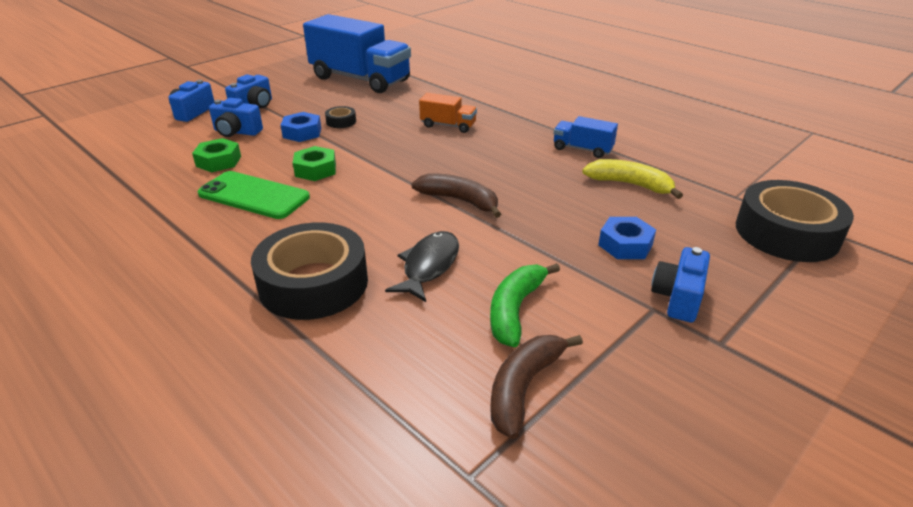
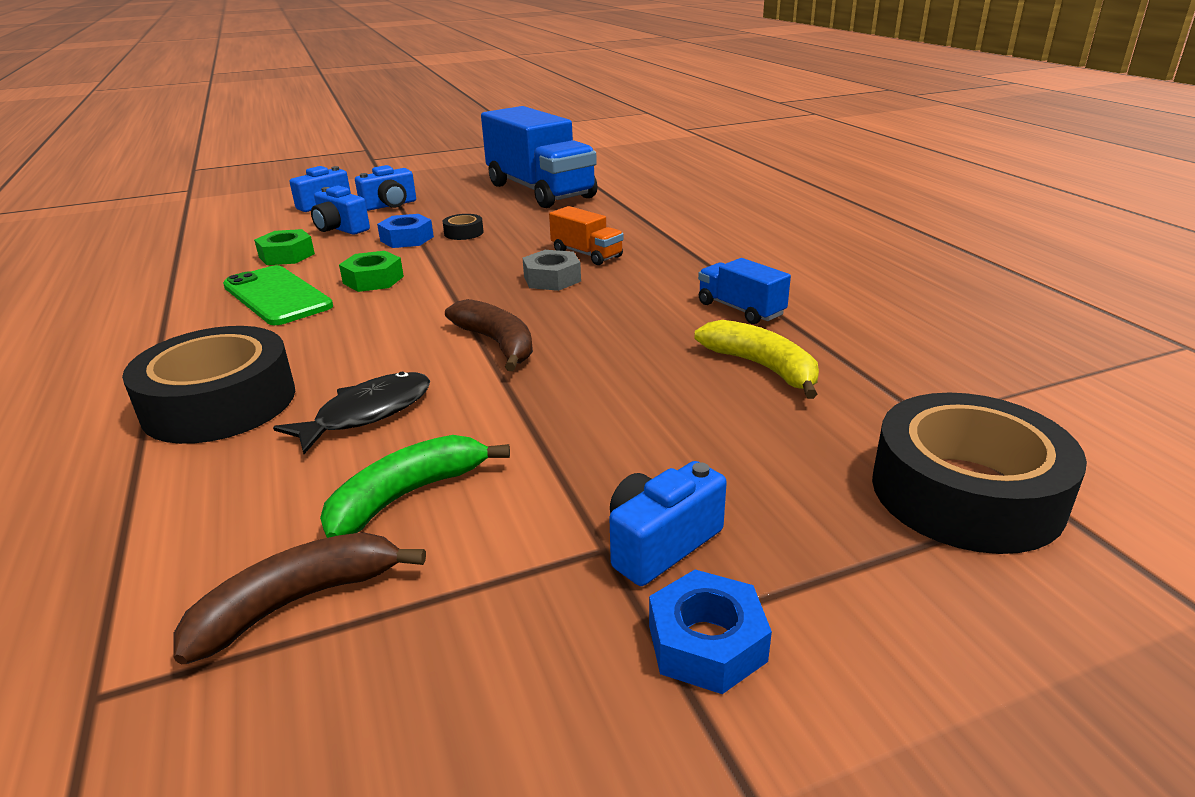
camera: 25 degrees right, 5 degrees down
(444, 148) = (552, 279): none -> grey nut
(625, 245) = (662, 447): blue nut -> blue nut (706, 643)

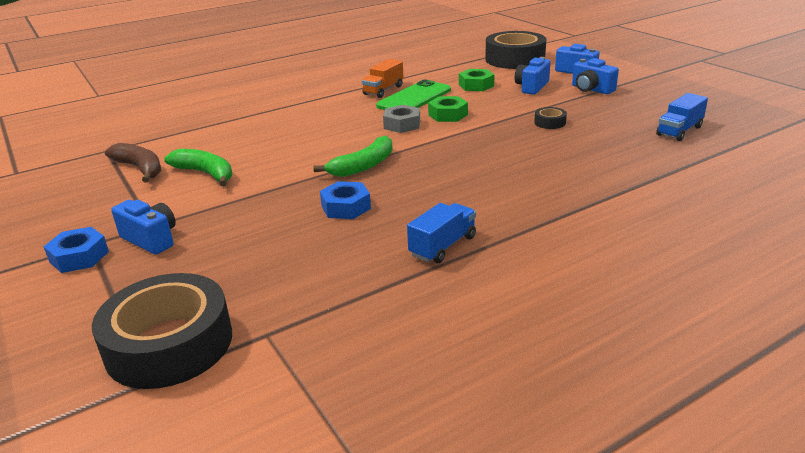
camera: 80 degrees right, 0 degrees up
(220, 402) = (291, 117): black tape -> black tape (515, 59)
(367, 413) = (279, 150): black fish -> none
(407, 239) = (525, 108): blue nut -> blue nut (346, 207)
(497, 344) = (363, 166): brown banana -> green banana
(540, 191) = (679, 131): blue truck -> blue truck, size x0.45
(552, 279) = (474, 166): grey nut -> grey nut (402, 124)
(586, 254) = (531, 171): orange truck -> orange truck (383, 90)
(762, 367) = (340, 260): yellow banana -> none

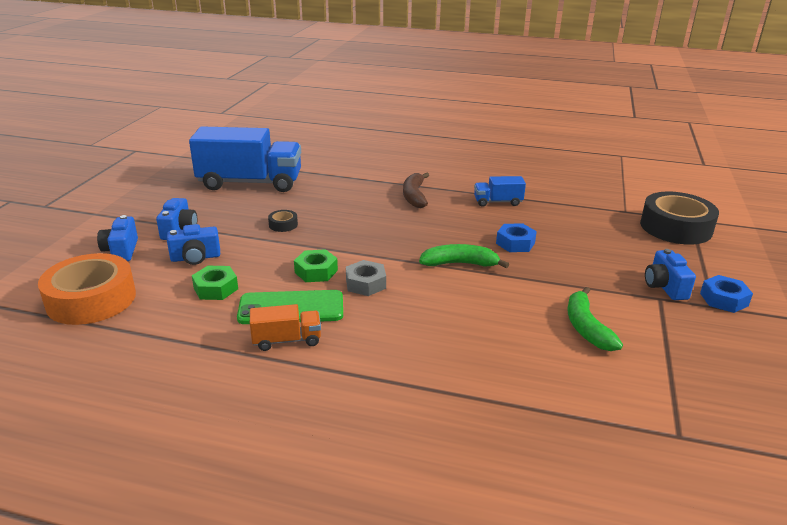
camera: 135 degrees left, 0 degrees up
(140, 168) = (647, 373): brown banana -> brown banana (414, 196)
(515, 59) = (91, 299): black tape -> orange tape
(679, 131) = (250, 183): blue truck -> blue truck, size x2.21

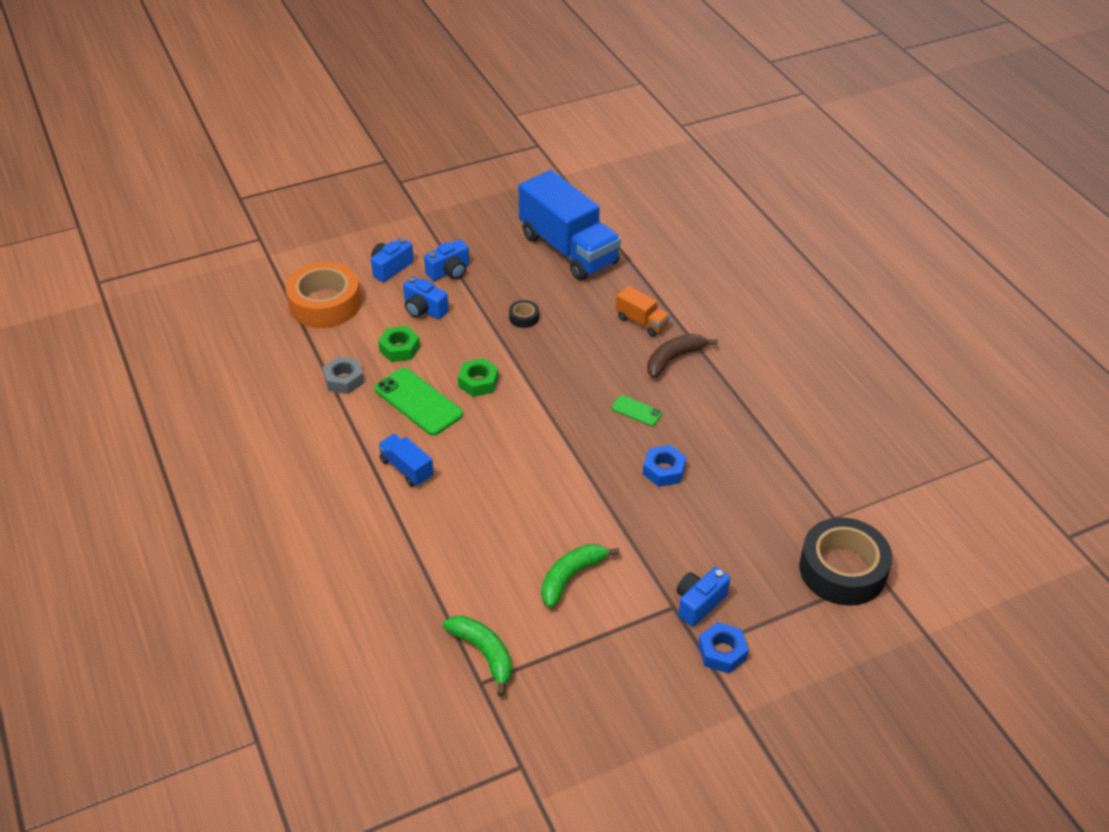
camera: 50 degrees right, 15 degrees up
(287, 340) = (381, 425): orange truck -> orange truck (641, 322)
(365, 283) = (492, 419): grey nut -> grey nut (344, 380)
(443, 227) = (636, 411): none -> green phone
(460, 264) = (585, 454): green banana -> green banana (484, 653)
(498, 202) = (734, 418): blue truck -> blue truck (406, 468)

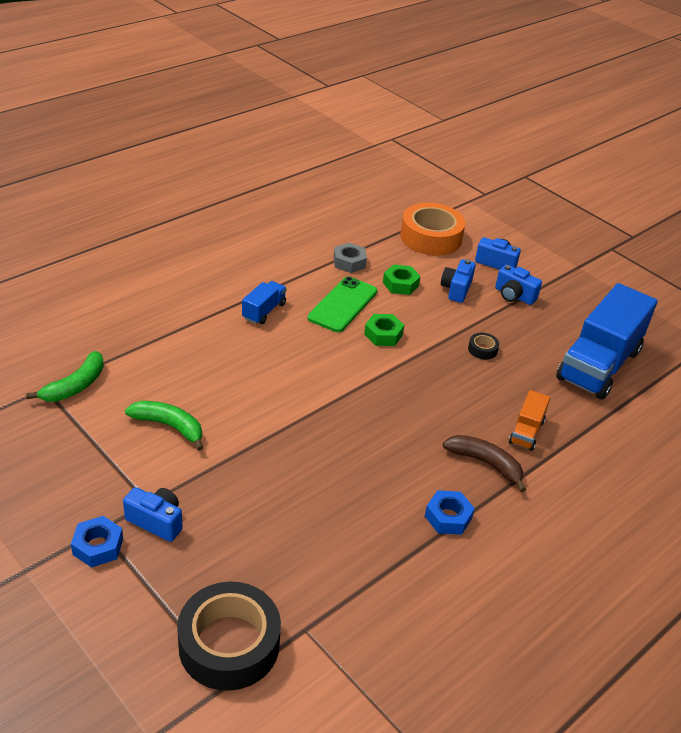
camera: 70 degrees right, 5 degrees down
(636, 411) = (396, 444): green phone -> none
(664, 470) = (323, 474): blue nut -> blue nut (448, 517)

